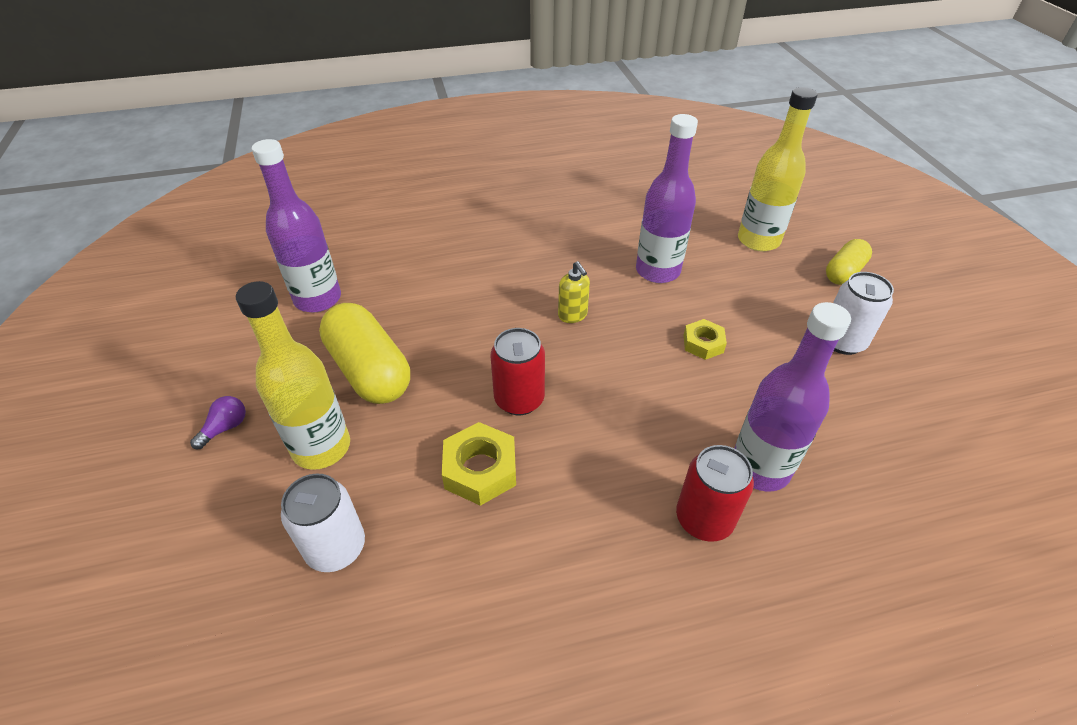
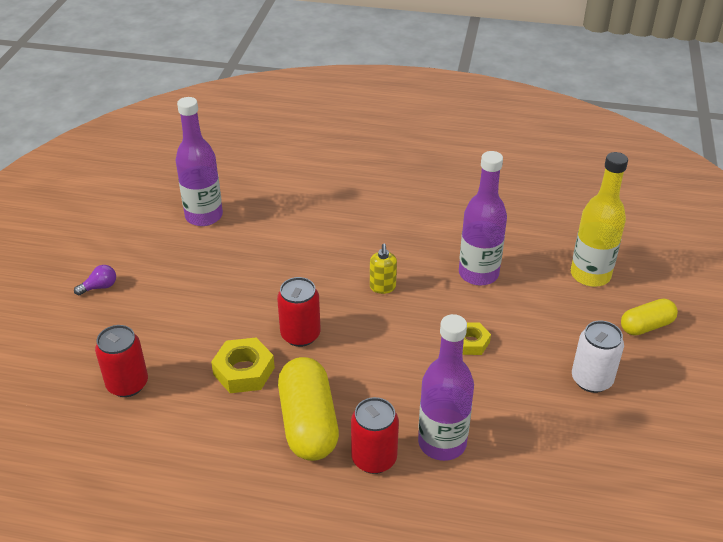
camera: 25 degrees right, 5 degrees down
(321, 447) = (151, 320): yellow bottle -> none
(336, 548) = (127, 384): white can -> red can
(369, 371) = (210, 280): yellow capsule -> yellow capsule (308, 423)

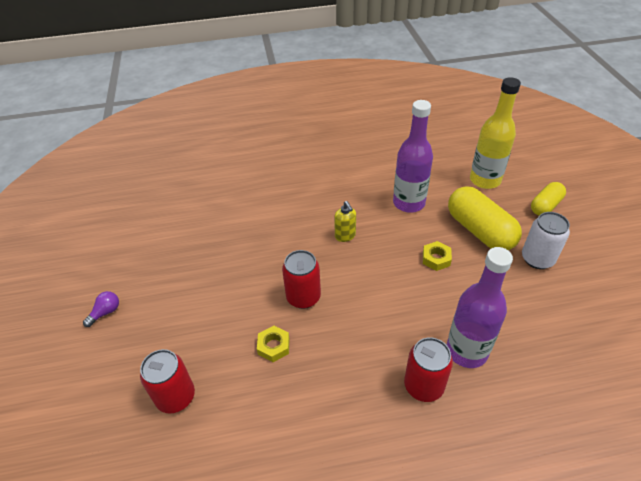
camera: 20 degrees left, 5 degrees up
(204, 216) = (169, 221): purple bottle -> none
(244, 371) = (273, 346): yellow nut -> yellow nut, size x0.64
(308, 423) = (353, 374): yellow capsule -> yellow capsule (479, 231)

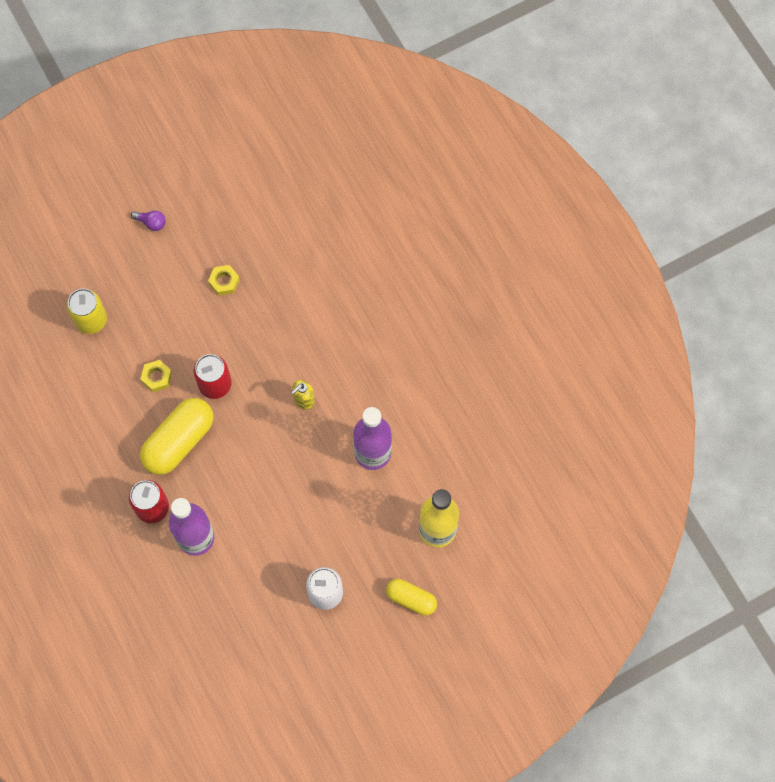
camera: 70 degrees right, 25 degrees up
(176, 397) = (91, 320): red can -> yellow can
(436, 259) = (297, 495): yellow nut -> yellow nut (224, 281)
(479, 231) = (350, 532): yellow capsule -> yellow capsule (179, 441)

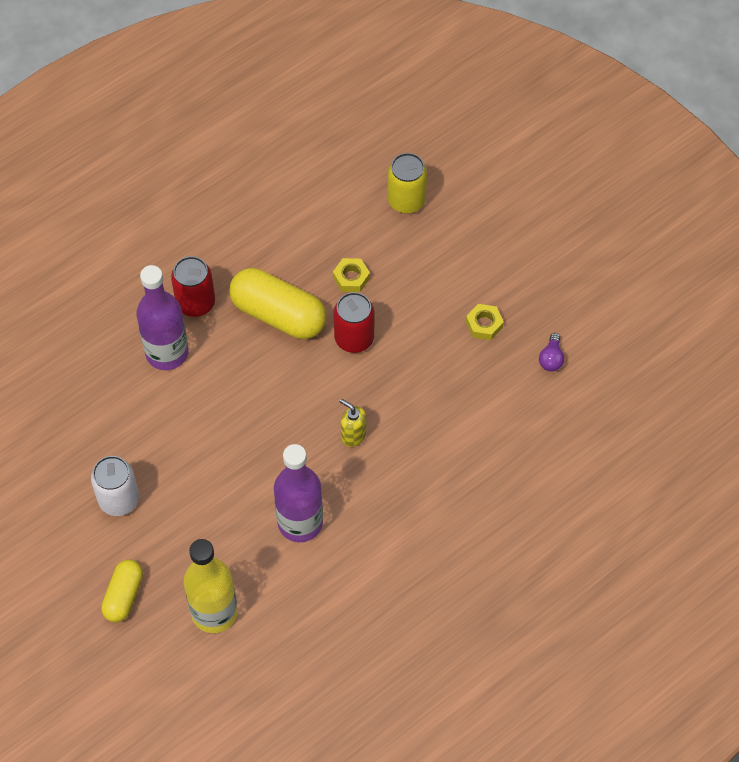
camera: 80 degrees right, 10 degrees down
(151, 223) = (540, 236): purple light bulb -> purple light bulb (551, 358)

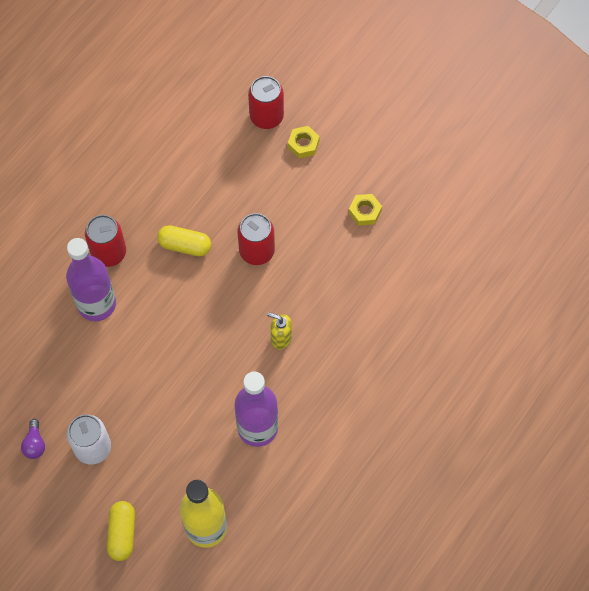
camera: 15 degrees left, 5 degrees up
(278, 314) = (185, 245): yellow capsule -> yellow capsule, size x0.58
(351, 278) = (238, 197): yellow nut -> yellow nut (303, 144)
(406, 201) = (266, 117): yellow can -> red can
(551, 358) = (430, 228): purple light bulb -> purple light bulb (35, 444)

